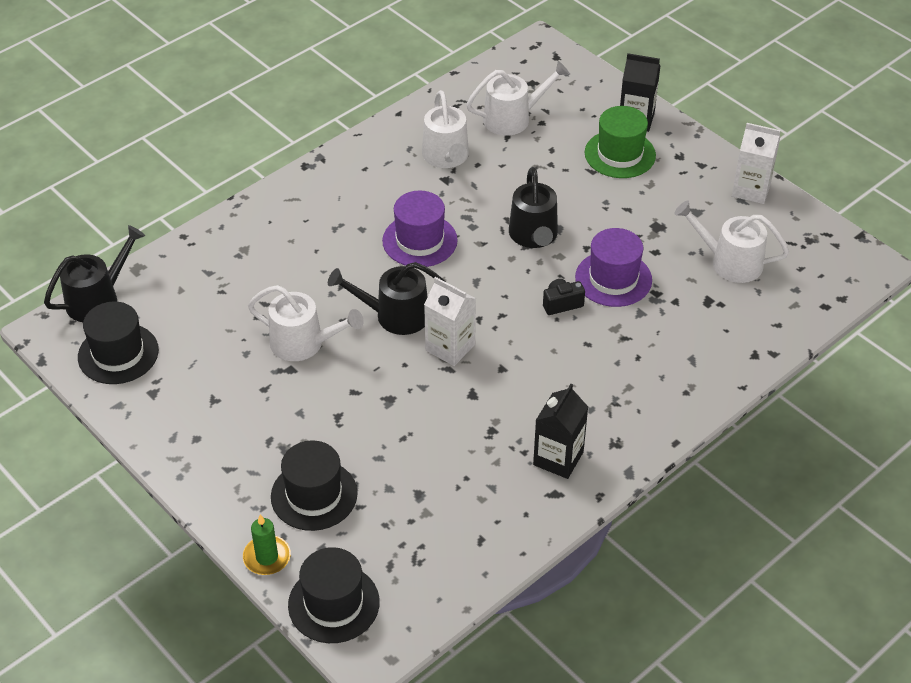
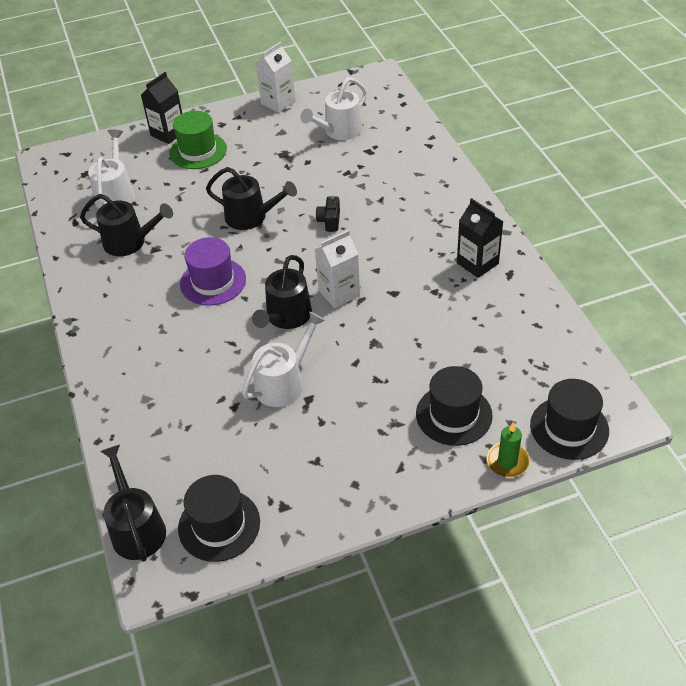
camera: 65 degrees left, 0 degrees up
(446, 157) = (130, 242): white watering can -> black watering can
(613, 279) = (321, 189): purple hat -> none

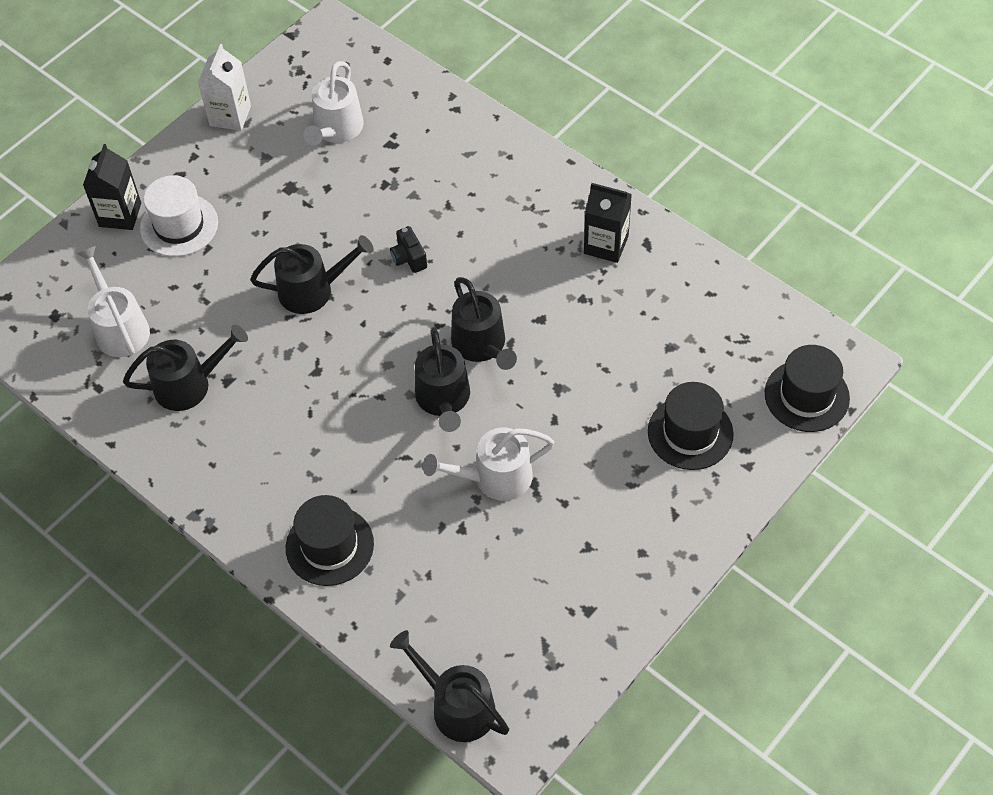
camera: 30 degrees left, 10 degrees up
(198, 151) = (179, 225): green hat -> white hat
(213, 282) = (329, 392): purple hat -> none
(219, 525) = (538, 660): black hat -> black hat (329, 546)
(284, 383) = (495, 478): white watering can -> white watering can turned 120 degrees counterclockwise
(339, 293) = (481, 345): white carton -> black watering can
(507, 461) = (771, 459): green candle -> none

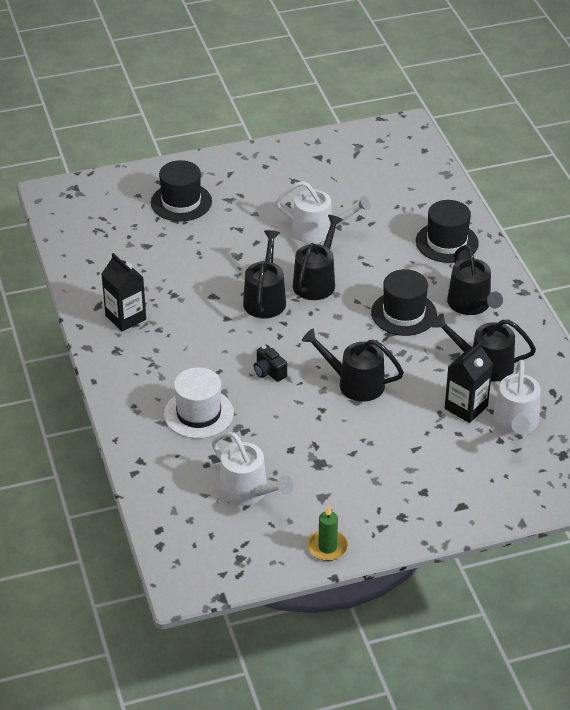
camera: 150 degrees left, 15 degrees down
(120, 215) = (471, 507): black carton -> black carton (466, 407)
(179, 225) = (427, 476): white hat -> white hat (198, 413)
(230, 116) = (327, 547): white carton -> green candle
(336, 129) = (248, 491): white watering can -> white watering can turned 90 degrees clockwise
(409, 258) = (269, 372): black camera -> black camera turned 135 degrees clockwise
(457, 706) = (424, 151): black watering can -> black watering can (471, 305)
(806, 396) = (94, 189): black hat -> black hat (403, 313)

